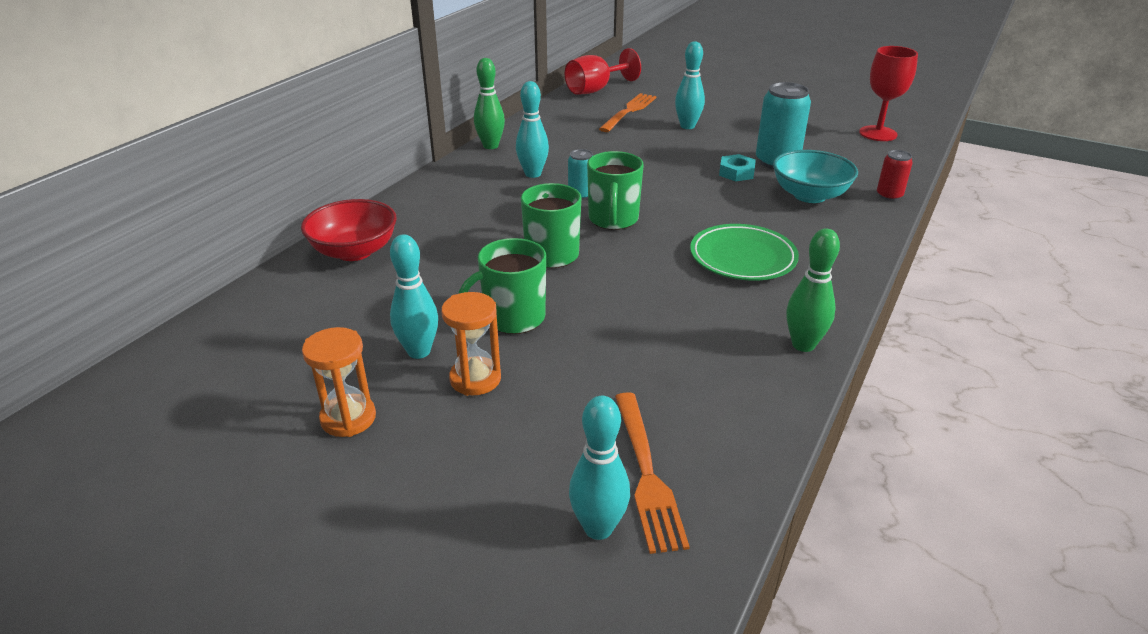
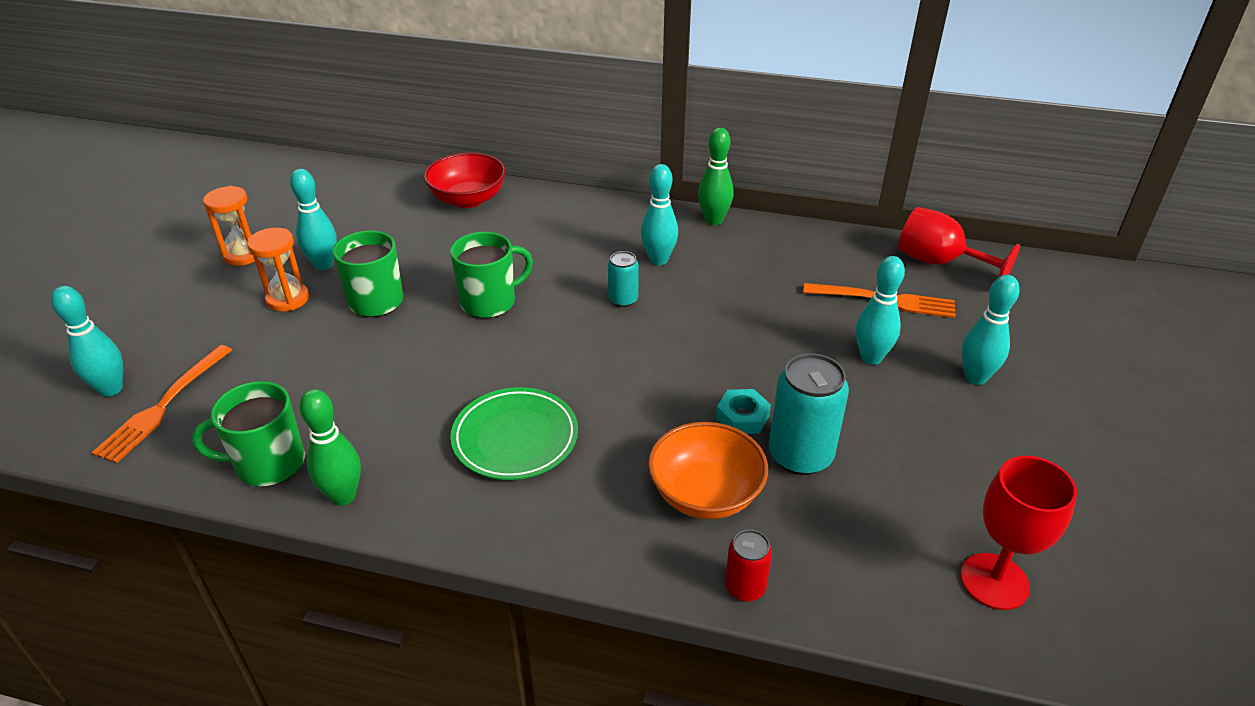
camera: 75 degrees right, 5 degrees up
(613, 219) = (573, 330): green mug -> green mug (268, 464)
(647, 474) = (163, 406): orange fork -> orange fork turned 45 degrees counterclockwise
(715, 104) = (975, 377): none -> turquoise bowling pin
(809, 195) = (705, 494): turquoise bowl -> orange bowl

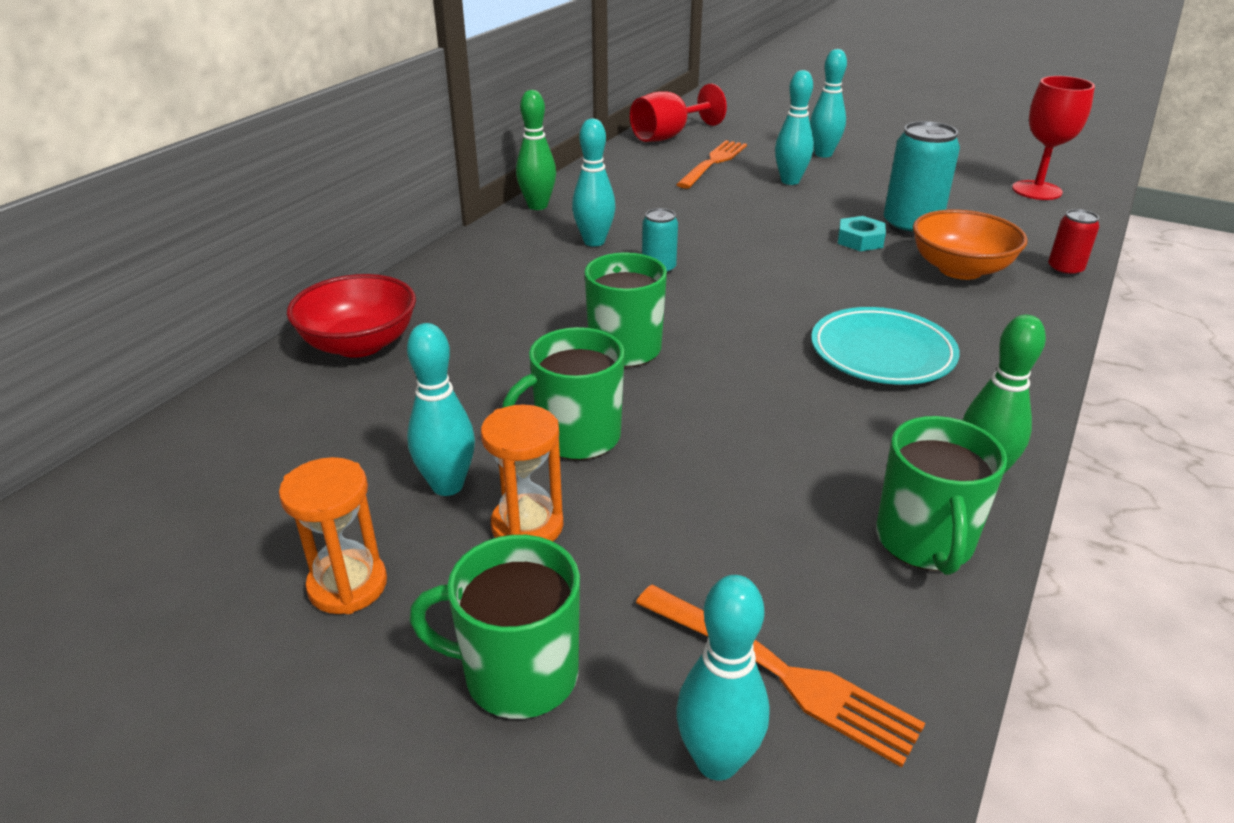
camera: 75 degrees left, 5 degrees down
(177, 318) = (518, 674): none -> green mug
(515, 438) = (882, 353): green plate -> turquoise plate

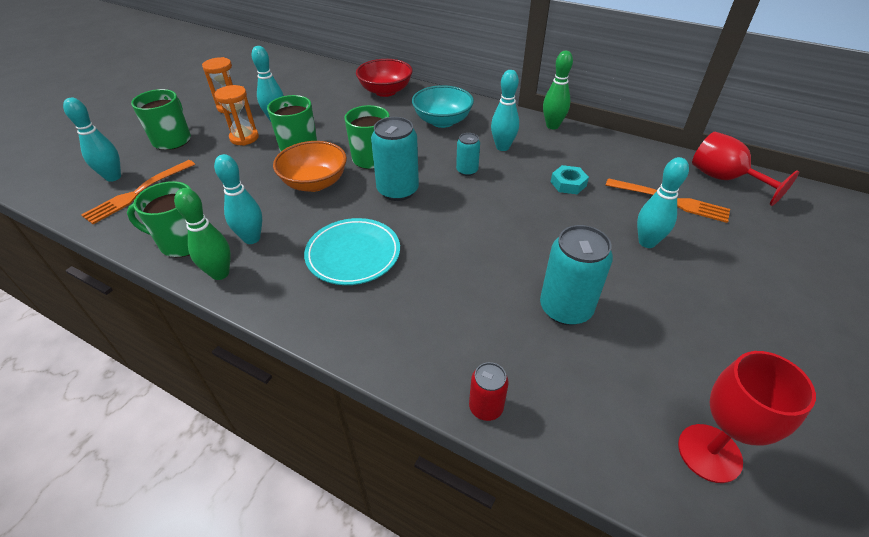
camera: 90 degrees right, 10 degrees up
(504, 285) = (442, 121): none -> turquoise bowl
(717, 322) = (398, 190): none -> turquoise can
(823, 154) = (734, 273): turquoise bowling pin -> turquoise bowling pin (252, 238)
(860, 240) = (528, 270): turquoise nut -> turquoise nut (568, 184)
(960, 269) = (479, 324): orange bowl -> orange bowl (314, 183)

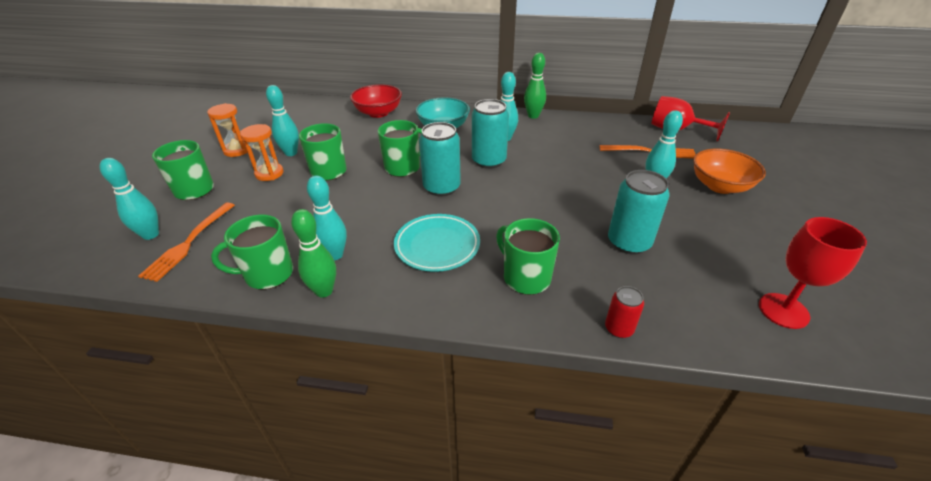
camera: 20 degrees left, 5 degrees down
(314, 183) = (363, 197): orange bowl -> orange bowl (720, 186)
(421, 316) = (525, 277): none -> green mug
(467, 170) = (489, 161): turquoise can -> turquoise can, size x1.82
(568, 184) = (572, 155): turquoise nut -> none

